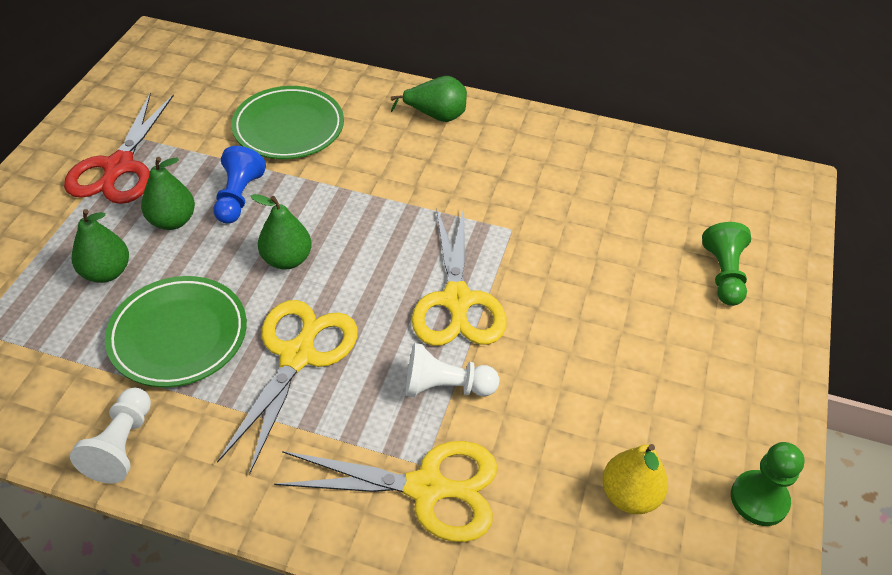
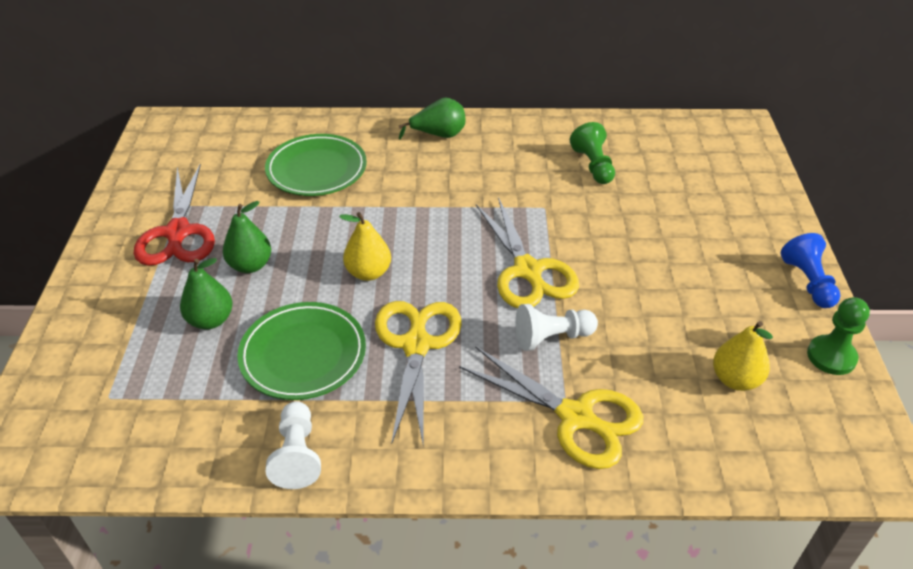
camera: 15 degrees left, 5 degrees down
(238, 197) = (300, 233): blue pawn -> blue pawn (808, 282)
(287, 259) = (368, 272): green pear -> yellow pear
(427, 488) = (576, 417): yellow scissors -> yellow scissors turned 45 degrees clockwise
(723, 274) = (724, 203): green pawn -> green pawn (593, 165)

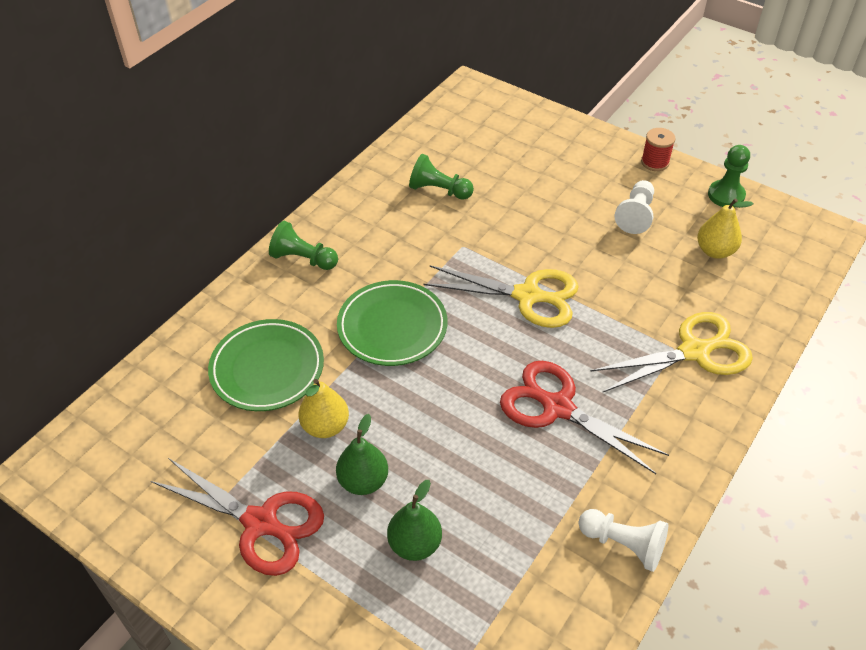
camera: 55 degrees left, 5 degrees up
(303, 354) = (512, 490): green plate -> green plate (392, 327)
(368, 272) = (446, 398): yellow pear -> yellow pear (325, 426)
(416, 344) = (557, 407): yellow scissors -> red scissors
(439, 135) = (303, 259): green pear -> green pawn
(552, 337) = (609, 322): white pawn -> white pawn (635, 215)
(808, 282) = (655, 162): blue pawn -> red spool

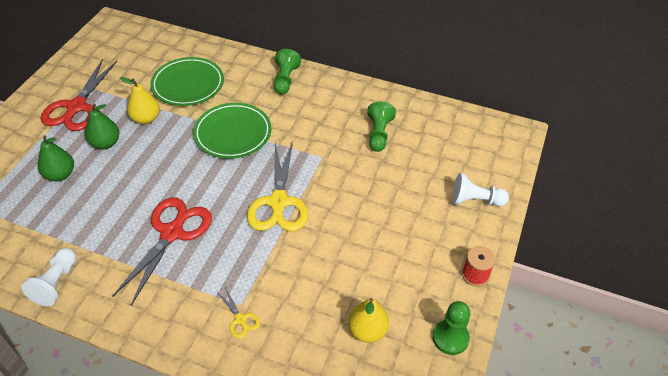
camera: 75 degrees right, 0 degrees up
(635, 215) = (395, 265): white pawn -> white pawn (475, 200)
(695, 351) = (240, 319): yellow scissors -> yellow scissors, size x0.45

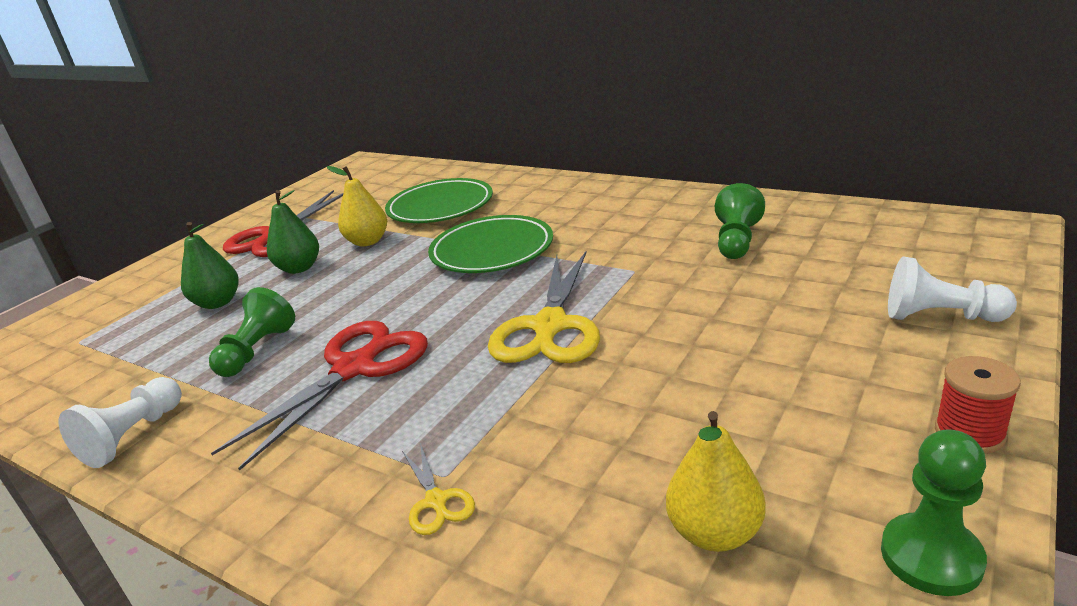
camera: 15 degrees right, 20 degrees down
(285, 80) = (585, 194): green pawn -> green pawn (257, 351)

